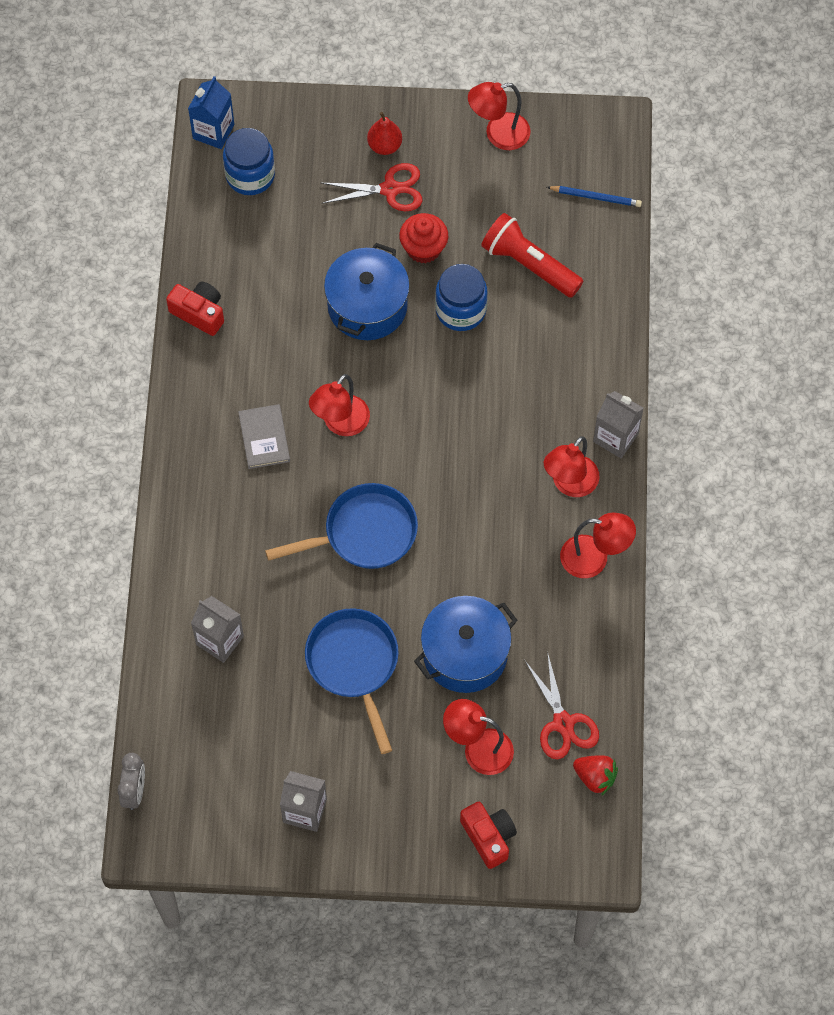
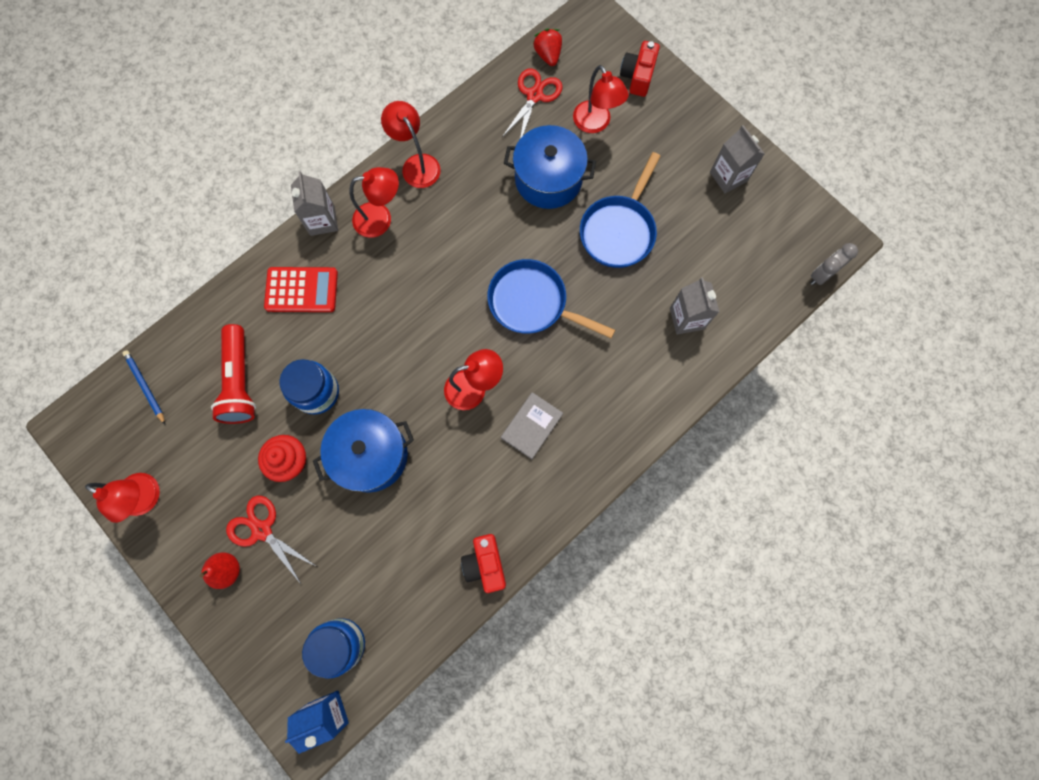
camera: 135 degrees left, 10 degrees up
(565, 370) = (301, 290): none -> red calculator

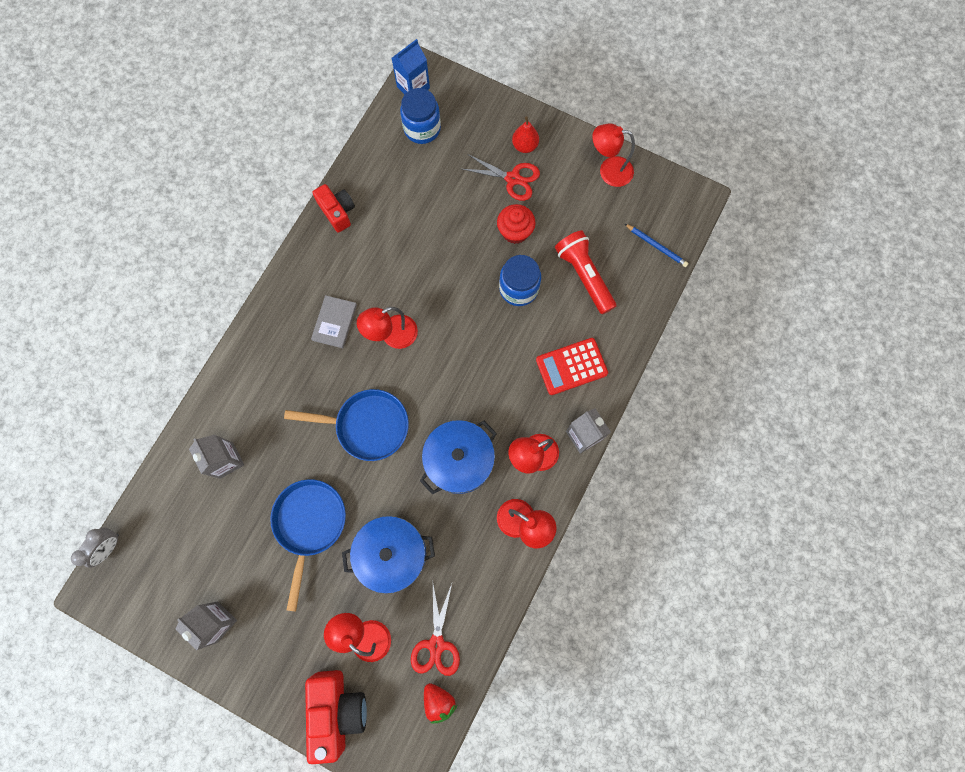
camera: 160 degrees right, 0 degrees up
(371, 455) = (454, 257): blue pot -> blue pot (459, 460)
(638, 76) = (337, 710): red camera -> red camera, size x1.53

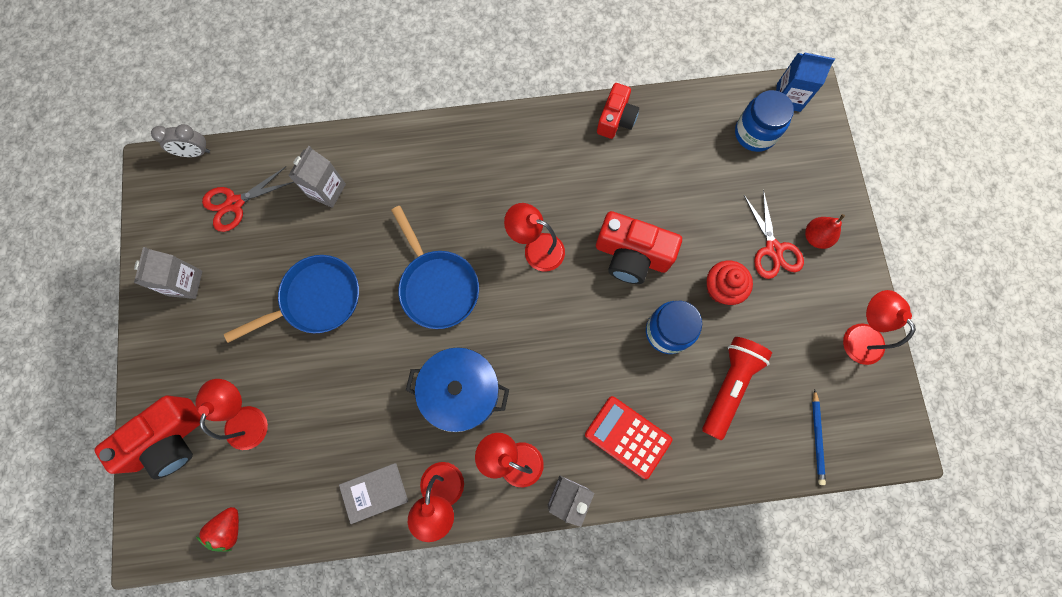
camera: 55 degrees right, 0 degrees up
(334, 322) = (512, 190): grey book -> grey book (374, 492)
(392, 554) = (335, 391): blue pot -> none
(436, 644) = (278, 490): red scissors -> red scissors (235, 203)
(447, 273) = (632, 255): none -> red camera

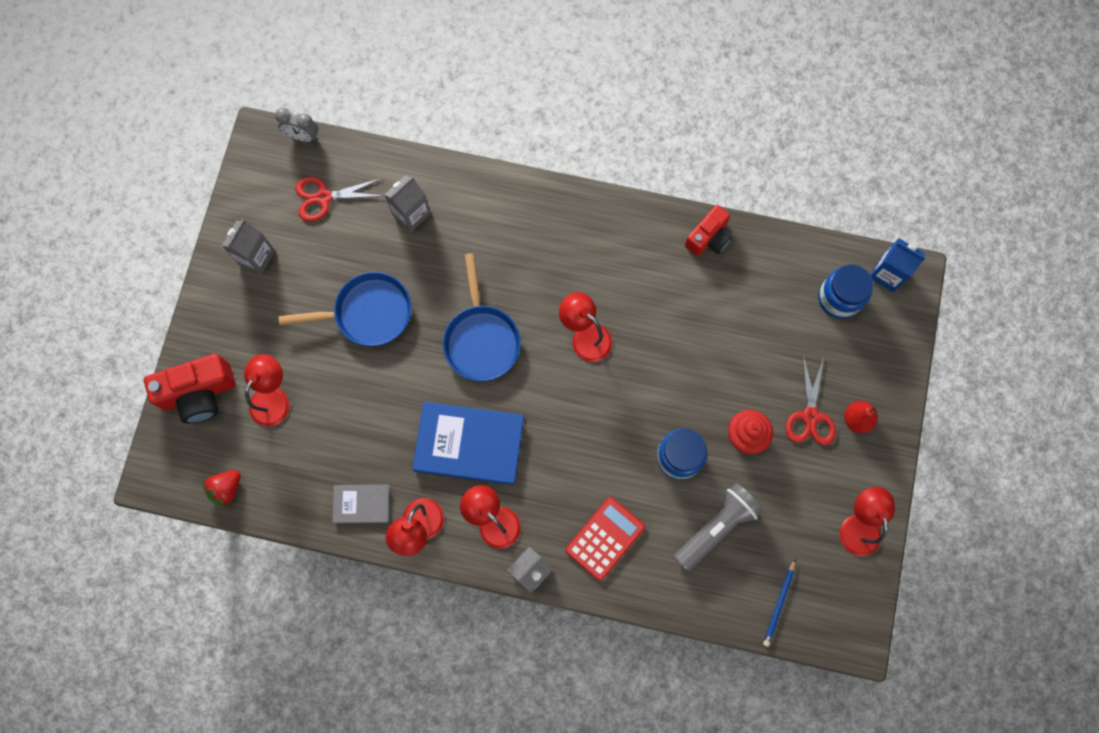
camera: 20 degrees right, 0 degrees up
(461, 392) = (469, 444): blue pot -> blue book
(628, 437) = (605, 538): red calculator -> red calculator turned 75 degrees clockwise
(632, 255) = (673, 374): red camera -> none
(729, 386) = (716, 527): red flashlight -> grey flashlight

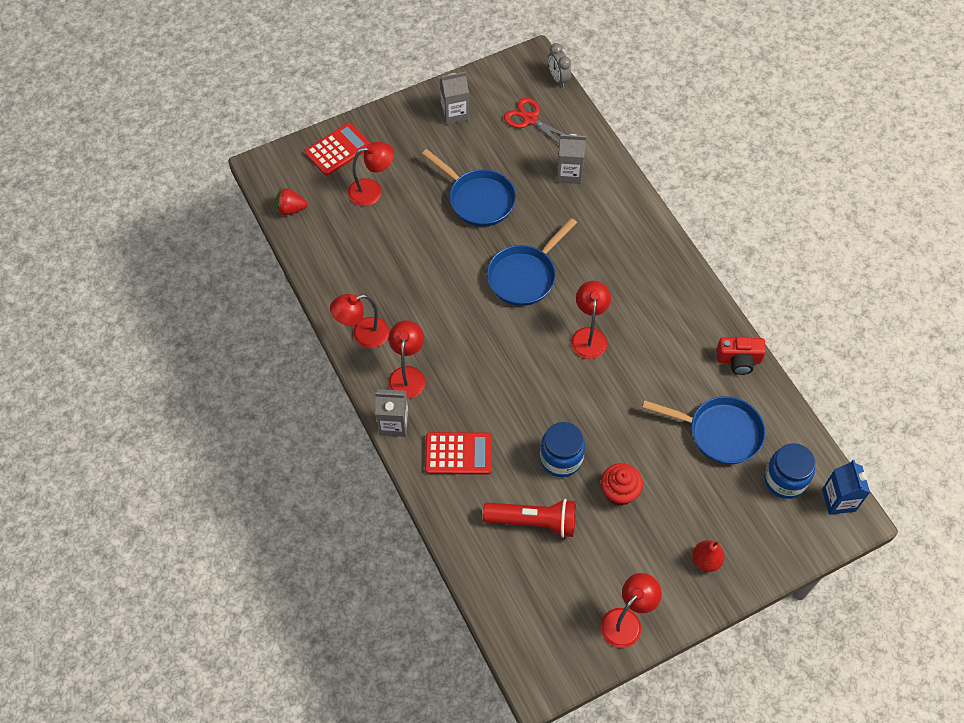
camera: 50 degrees right, 15 degrees down
(199, 393) = (338, 150): red camera -> red calculator
(361, 504) = (348, 290): grey book -> none
(469, 444) = (446, 321): blue book -> none
(716, 527) = (533, 522): grey flashlight -> red flashlight
(758, 311) = (719, 432): none -> blue pan
(779, 604) = (516, 607): blue pencil -> none
(810, 416) = (676, 526): red scissors -> none

